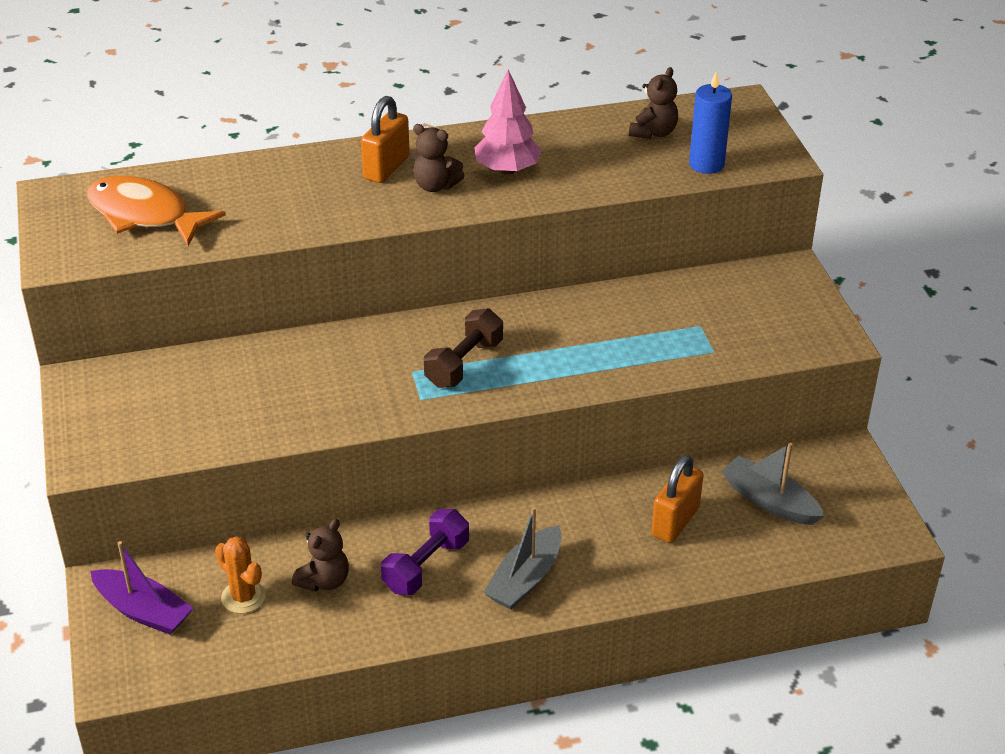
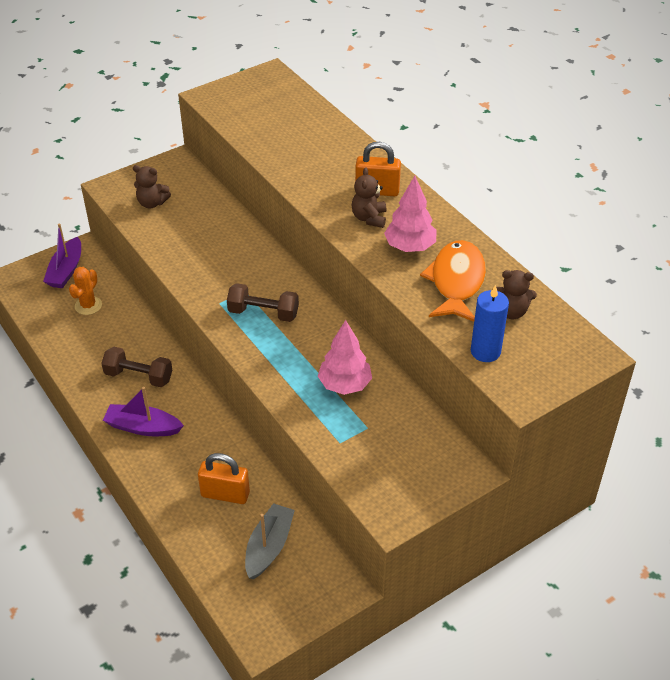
camera: 70 degrees right, 5 degrees up
(144, 215) = (268, 111): orange fish -> orange fish (456, 282)
(324, 581) = (111, 335): brown teddy bear -> brown teddy bear (152, 203)
(426, 566) = (139, 376): purple dumbbell -> brown dumbbell
(525, 579) = (143, 427): grey boat -> purple boat
(624, 326) = (345, 384): none -> pink tree

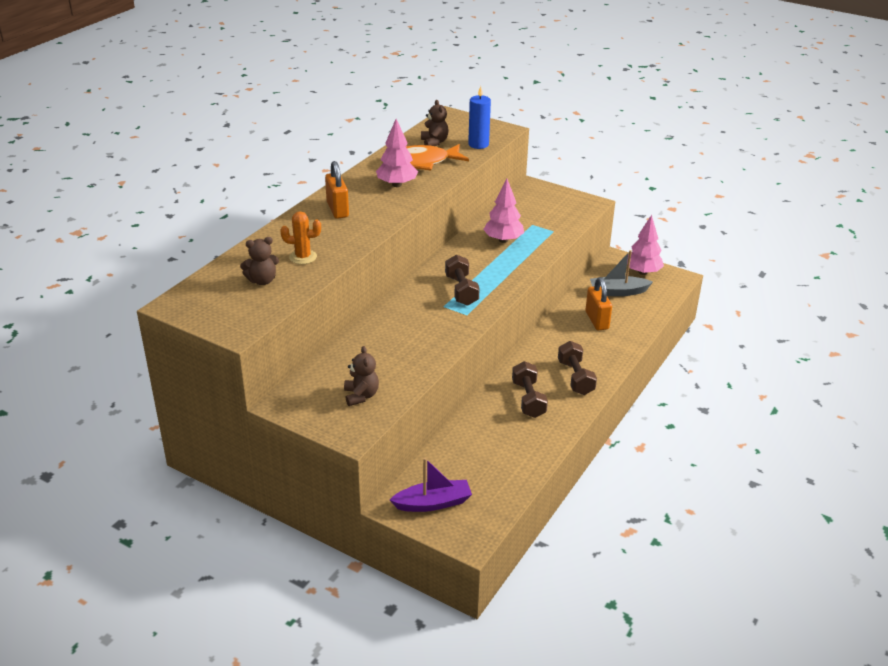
camera: 115 degrees left, 10 degrees down
(88, 305) = (470, 465): orange cactus -> orange cactus (303, 257)
(143, 427) = (575, 378): purple boat -> brown dumbbell
(297, 601) = (642, 272): none -> pink tree
(369, 218) = (375, 206): brown teddy bear -> brown teddy bear (262, 280)

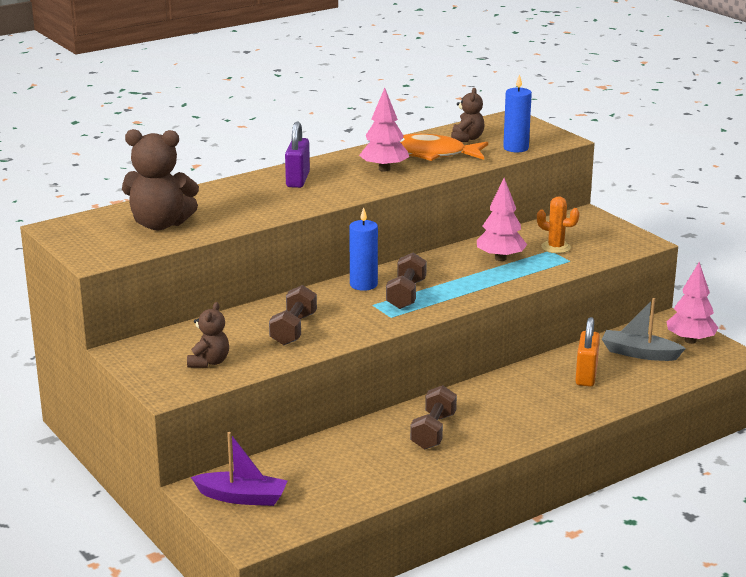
camera: 25 degrees right, 10 degrees down
(262, 280) = (160, 224): brown teddy bear -> brown teddy bear, size x1.78
(303, 257) = (220, 213): orange cactus -> orange cactus (555, 247)
(337, 209) = (298, 180): orange padlock -> purple padlock
(422, 289) = (363, 285): none -> blue candle
(575, 378) = (508, 424): brown dumbbell -> brown dumbbell (293, 329)

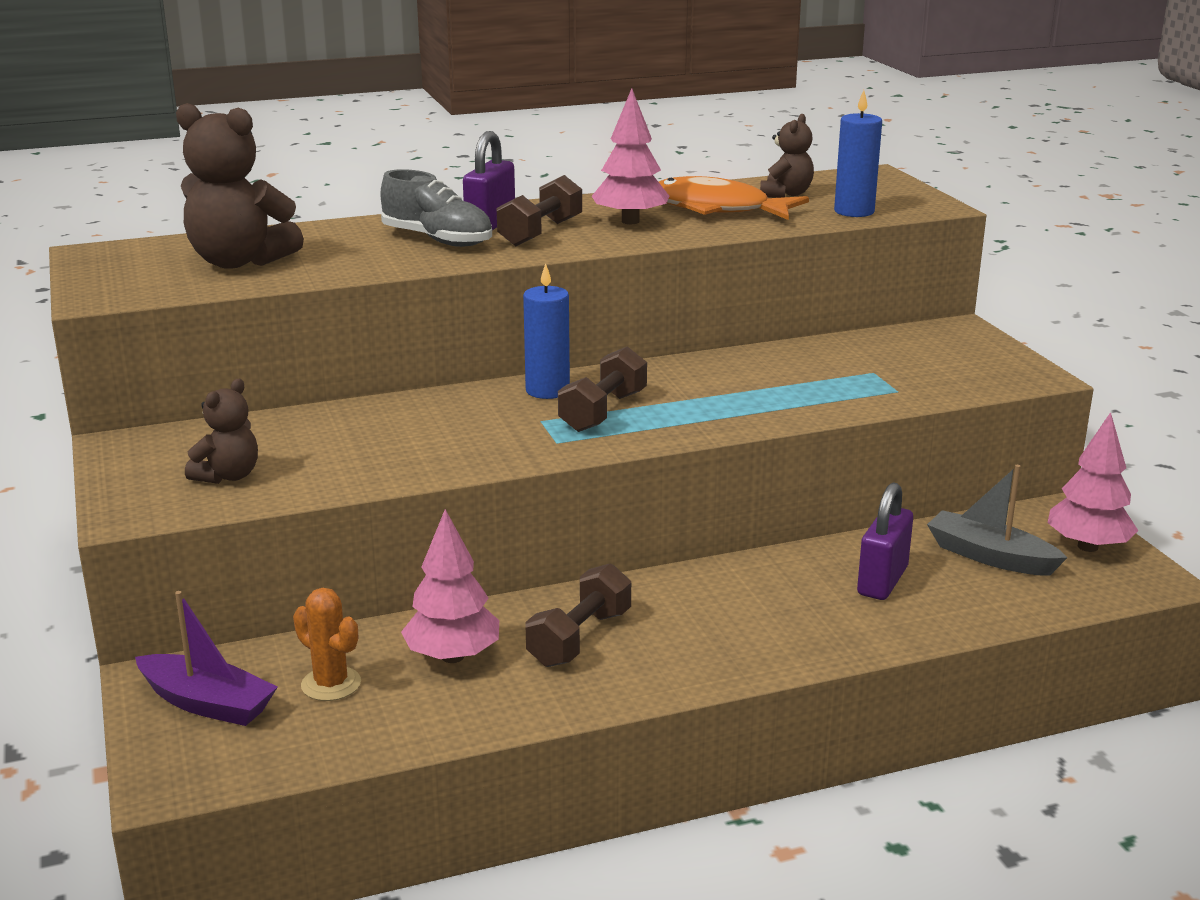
camera: 15 degrees right, 0 degrees up
(274, 195) = (438, 240): none -> grey shoe
(293, 329) = (393, 443): brown dumbbell -> brown dumbbell (540, 233)
(500, 258) = (786, 375): pink tree -> pink tree (452, 656)
(555, 247) = (884, 369): orange cactus -> orange cactus (331, 684)
(586, 375) = (882, 581): orange padlock -> purple padlock

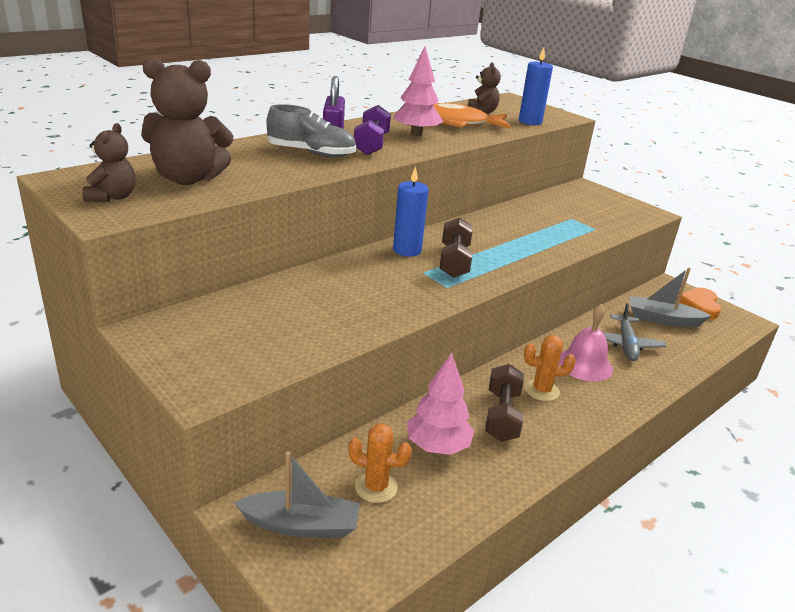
camera: 25 degrees left, 5 degrees up
(207, 703) = (301, 525): purple boat -> grey boat
(228, 476) = (252, 346): brown teddy bear -> brown teddy bear (112, 197)
(540, 233) = (371, 144): brown dumbbell -> purple dumbbell
(672, 618) = (541, 390): none -> orange cactus
(779, 597) = (584, 364): none -> pink bell
(882, 581) = (626, 344): purple padlock -> grey plane
(1087, 546) = (699, 306): pink tree -> orange heart

